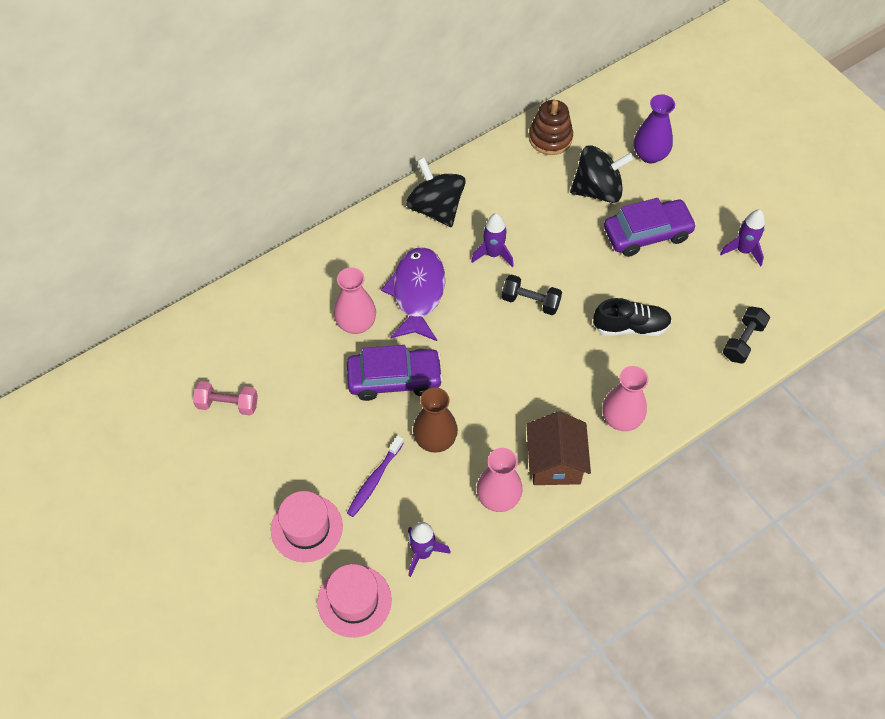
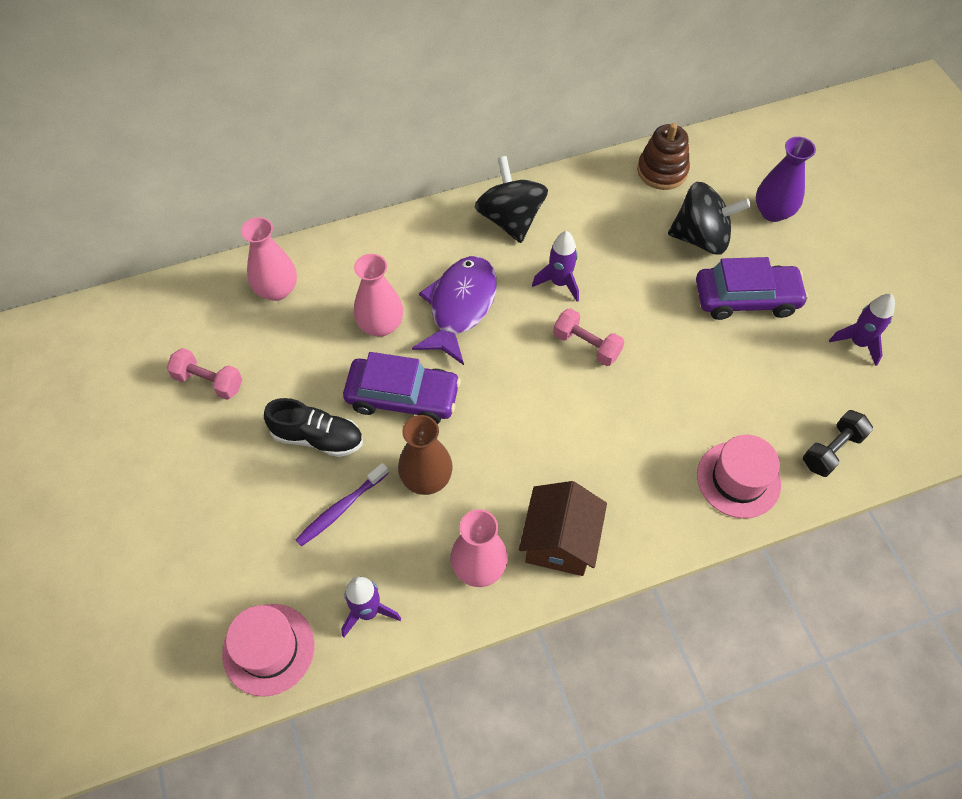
camera: 15 degrees right, 0 degrees up
(306, 528) = (244, 545): pink hat -> pink hat (738, 479)
(530, 301) = (586, 345): black dumbbell -> pink dumbbell
(621, 418) = (655, 508): pink vase -> pink vase (277, 290)
(630, 326) = (697, 401): black shoe -> black shoe (317, 437)

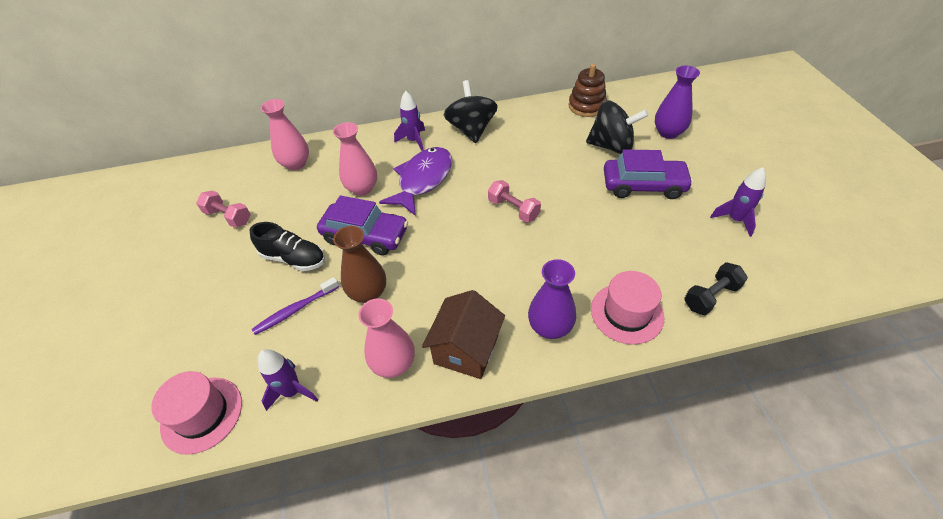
camera: 10 degrees right, 10 degrees down
(559, 283) = (500, 169): purple rocket -> purple rocket (414, 141)
(652, 505) = (550, 327): none -> purple vase

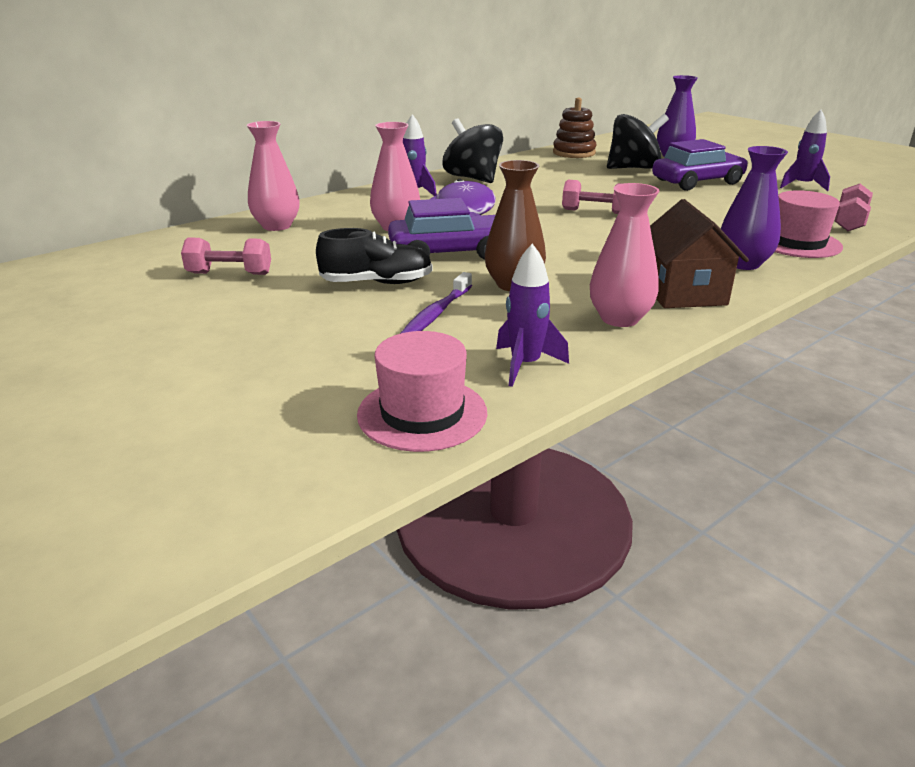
camera: 30 degrees left, 20 degrees down
(710, 296) = (849, 222): black dumbbell -> pink dumbbell

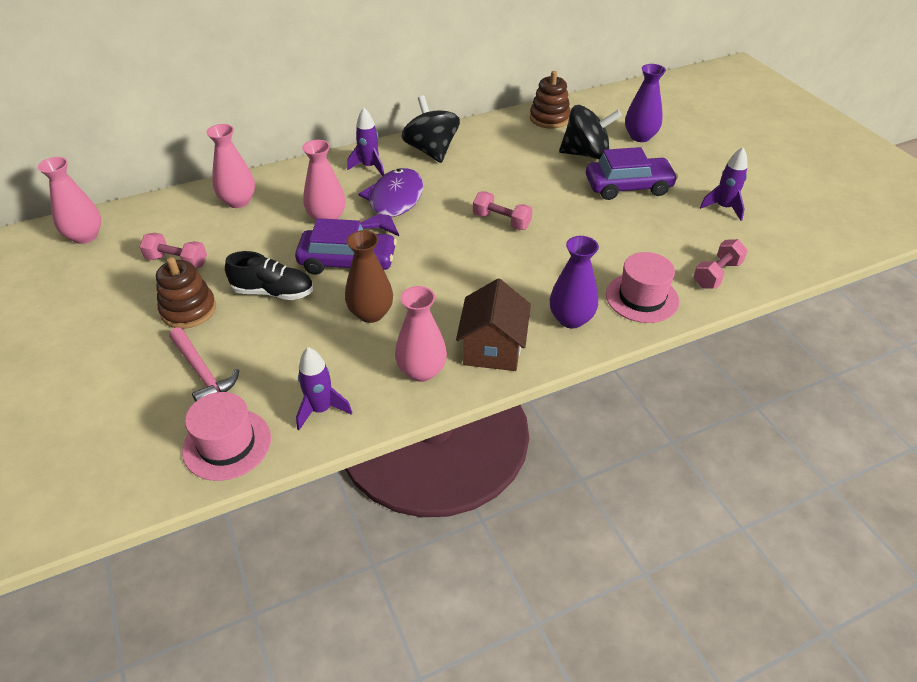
camera: 15 degrees right, 15 degrees up
(86, 268) = (85, 236): none -> pink vase
(274, 308) = (188, 310): none -> brown stacking toy
(334, 355) = (202, 372): none -> pink hammer
(436, 313) = (295, 338): purple toothbrush -> none

